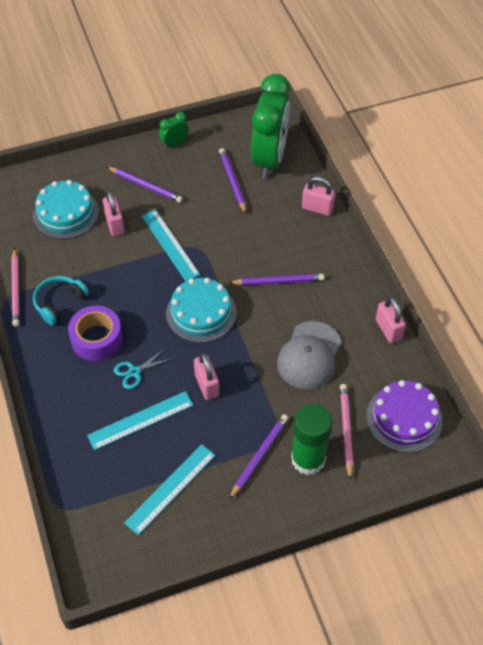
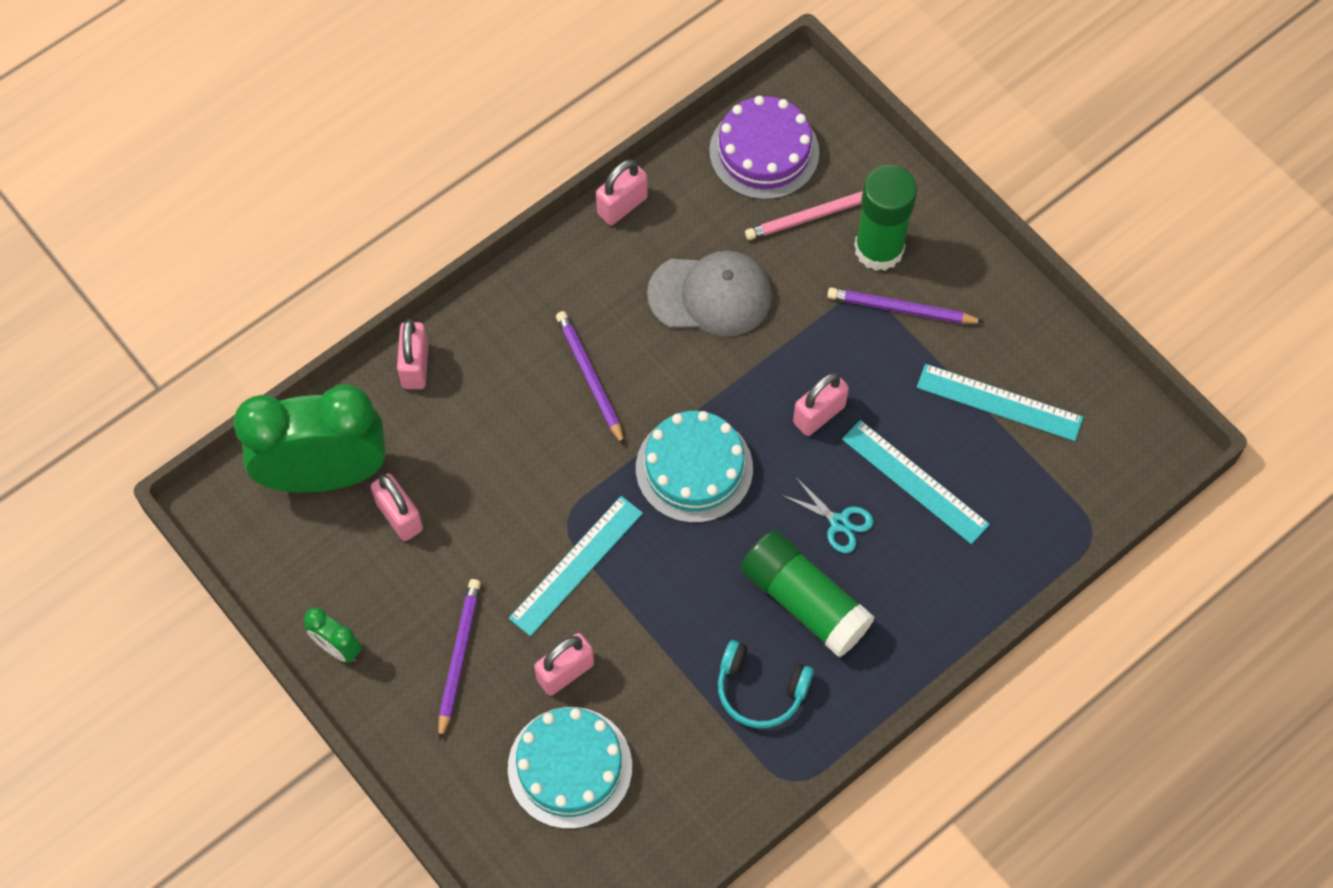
camera: 110 degrees left, 10 degrees up
(16, 289) = (762, 773): pink pencil -> none
(97, 339) = (804, 601): purple tape -> green glue stick
(232, 181) = (399, 516): purple pencil -> pink padlock

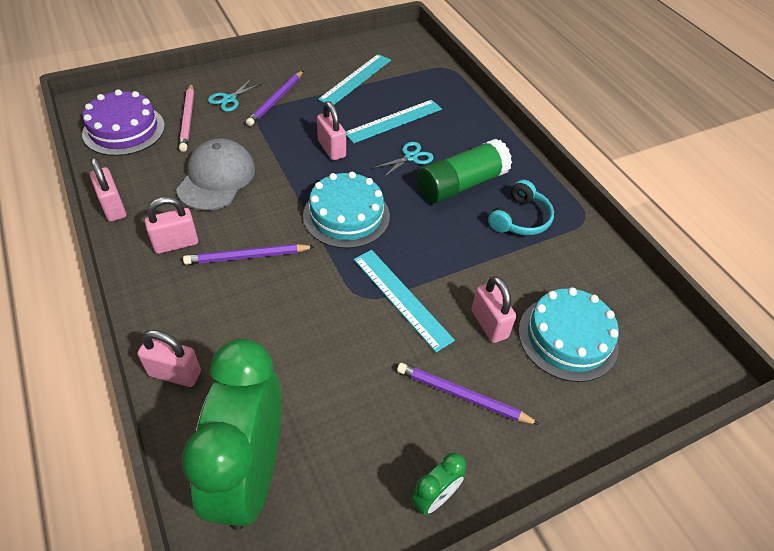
camera: 80 degrees left, 15 degrees down
(399, 516) = (317, 416): pink padlock -> pink padlock (176, 243)
(879, 249) = (229, 99): green glue stick -> turquoise scissors

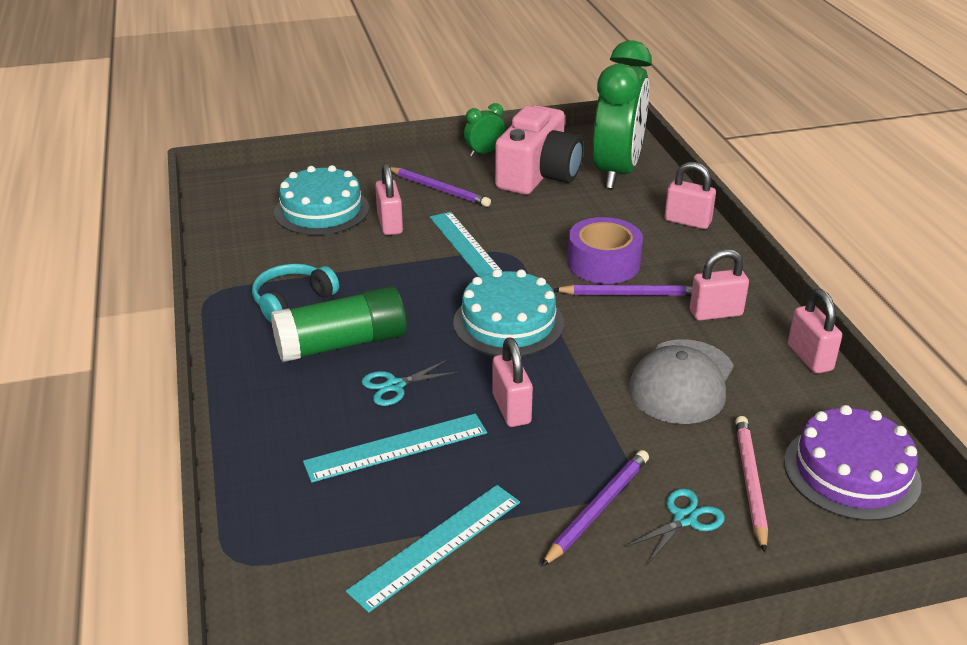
camera: 165 degrees left, 15 degrees down
(270, 293) = (603, 263): none -> purple tape
(352, 448) = (538, 175): none -> pink camera

